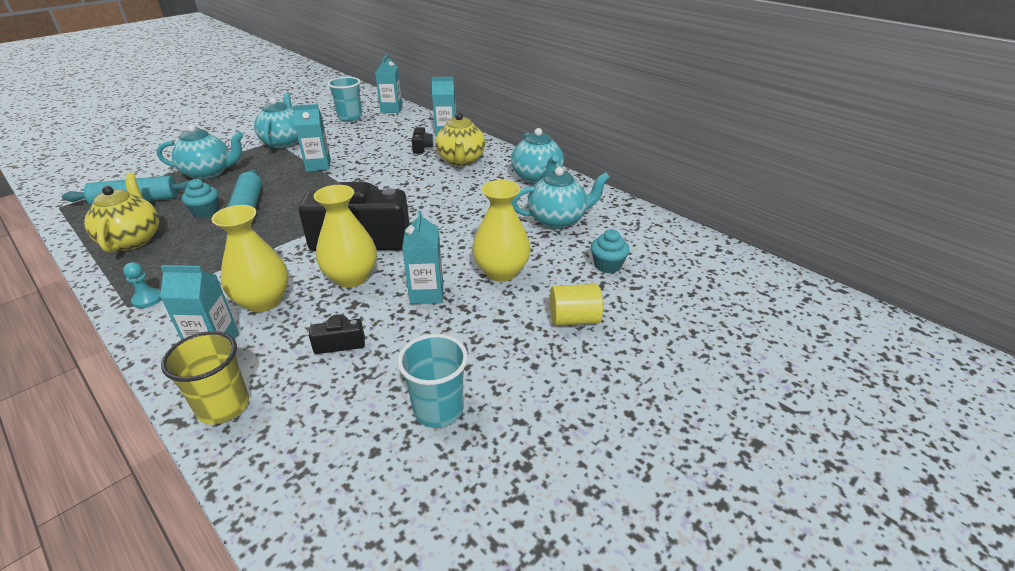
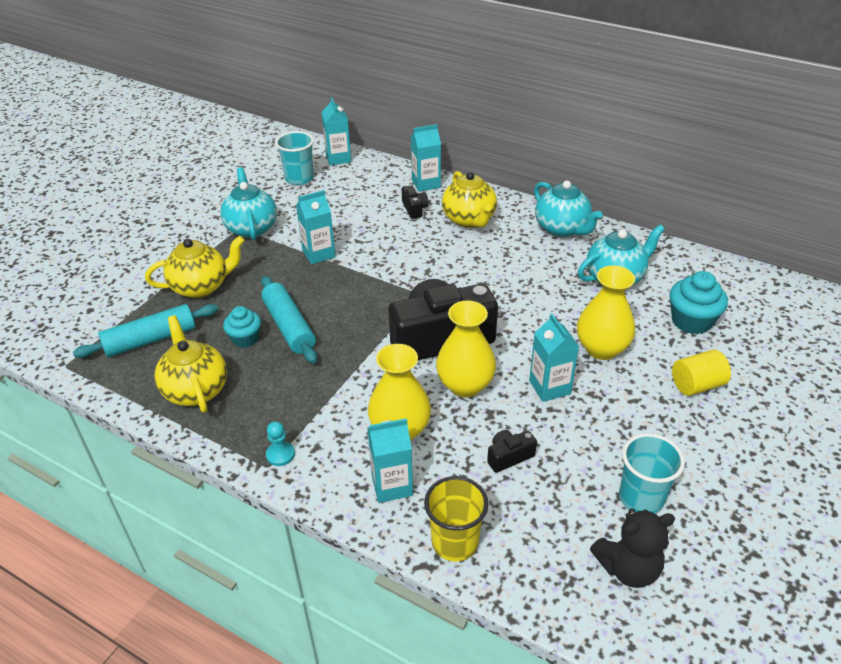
camera: 15 degrees left, 5 degrees up
(209, 173) = (201, 287): turquoise teapot -> yellow teapot
(370, 476) = (628, 568): none -> black teddy bear
(607, 265) = (691, 321): turquoise cupcake -> turquoise cupcake, size x1.51

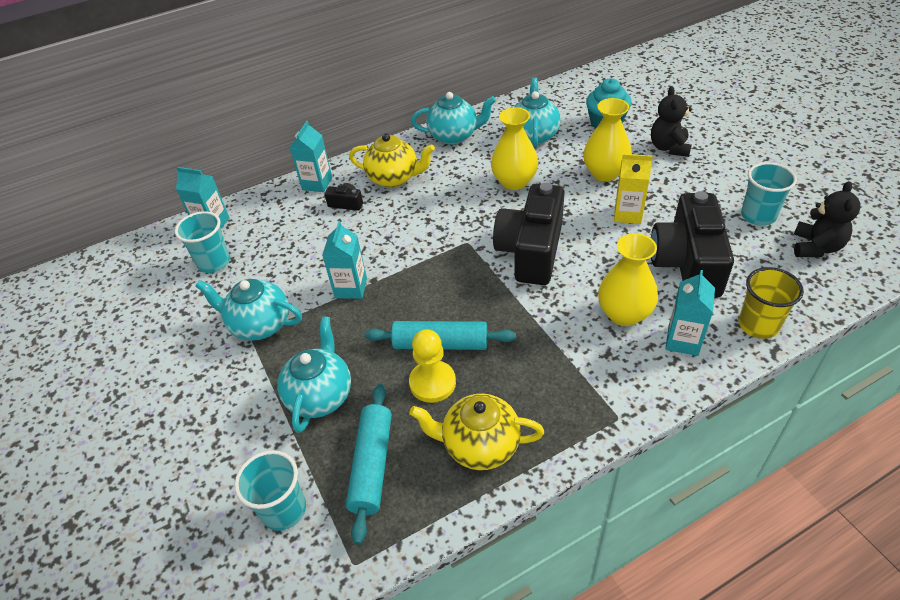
camera: 55 degrees left, 5 degrees up
(96, 314) = (284, 510): none -> turquoise cup
(201, 287) = (320, 395): yellow teapot -> turquoise teapot
(245, 338) = (432, 383): turquoise cupcake -> yellow pawn
(280, 454) = (608, 404): turquoise pawn -> none
(465, 385) = (596, 257): yellow vase -> yellow vase (514, 182)
(509, 456) = (687, 263): black camera -> black camera, size x2.47
(549, 387) = (627, 214): turquoise carton -> yellow carton
(697, 385) = (669, 148): yellow cylinder -> black teddy bear

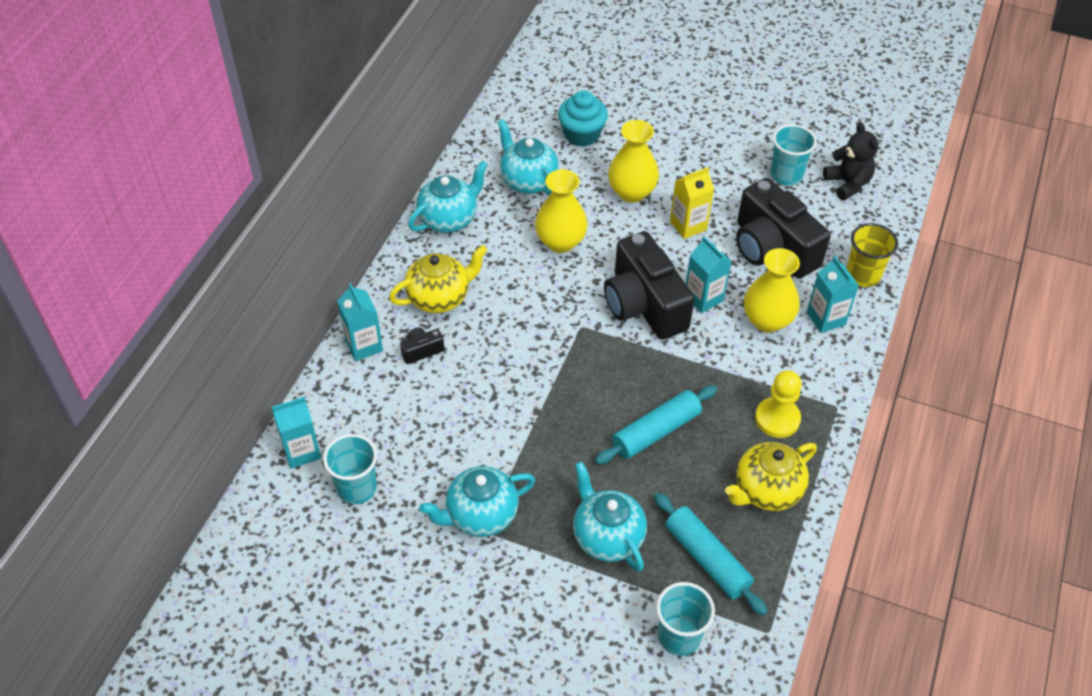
camera: 45 degrees left, 5 degrees up
(351, 288) = (525, 430): turquoise carton -> turquoise carton (703, 298)
(432, 383) = (683, 467): yellow pawn -> yellow pawn (777, 419)
(669, 148) = (661, 138): black teddy bear -> none

